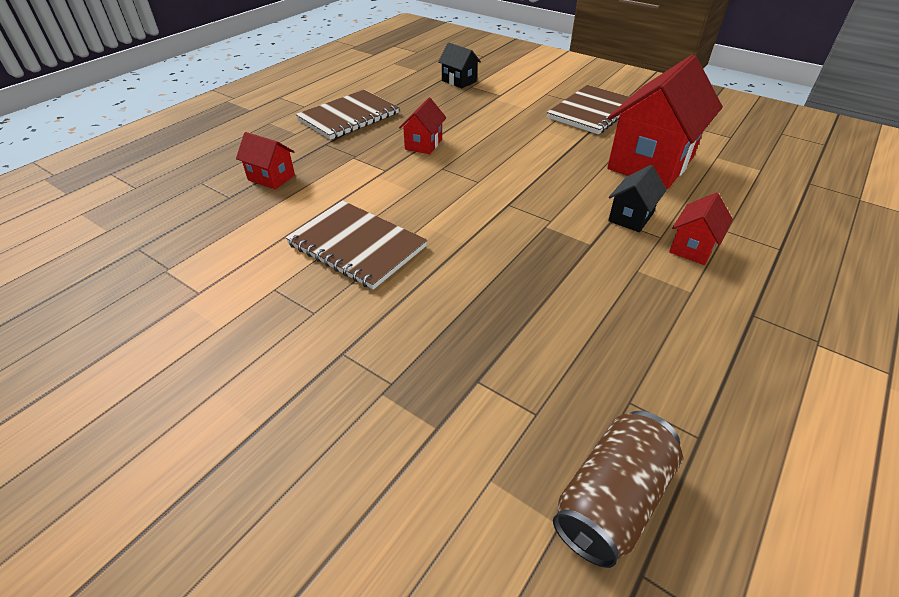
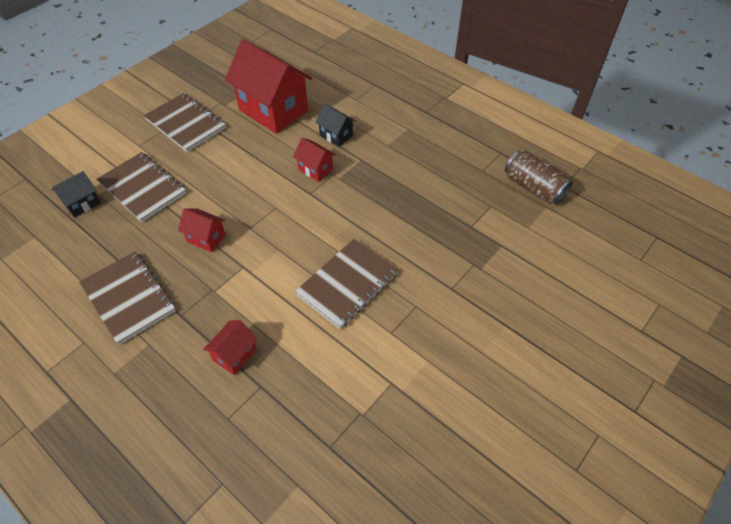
camera: 85 degrees left, 10 degrees up
(486, 103) = (142, 188): none -> brown notebook
(692, 247) = (370, 117): red house -> red house (315, 169)

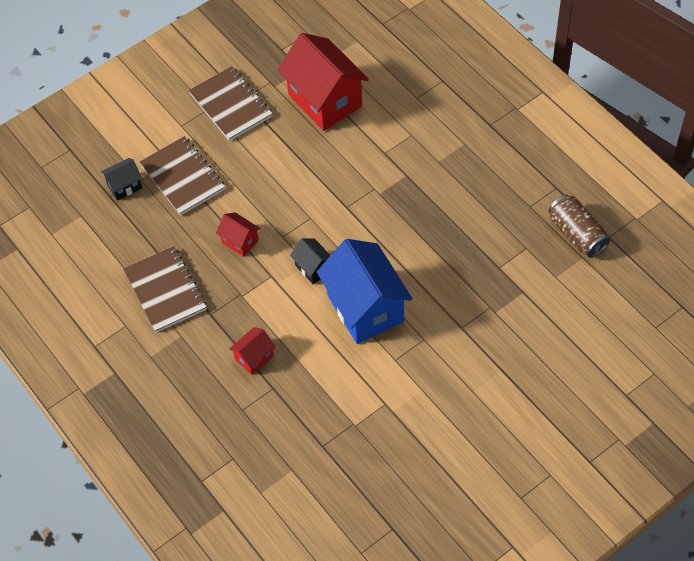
camera: 15 degrees right, 5 degrees up
(315, 169) = (357, 180): red house -> none
(336, 135) = (386, 142): black house -> black house (313, 268)
(347, 284) = (365, 308): brown notebook -> blue house

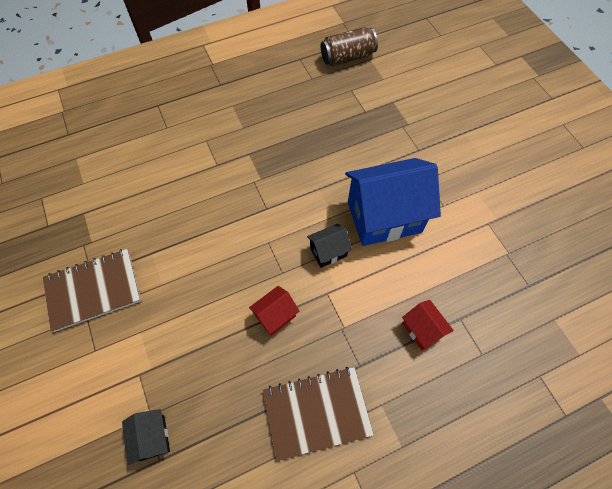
camera: 80 degrees left, 5 degrees up
(183, 177) = (168, 362): brown notebook -> none
(325, 100) = (133, 200): red house -> none

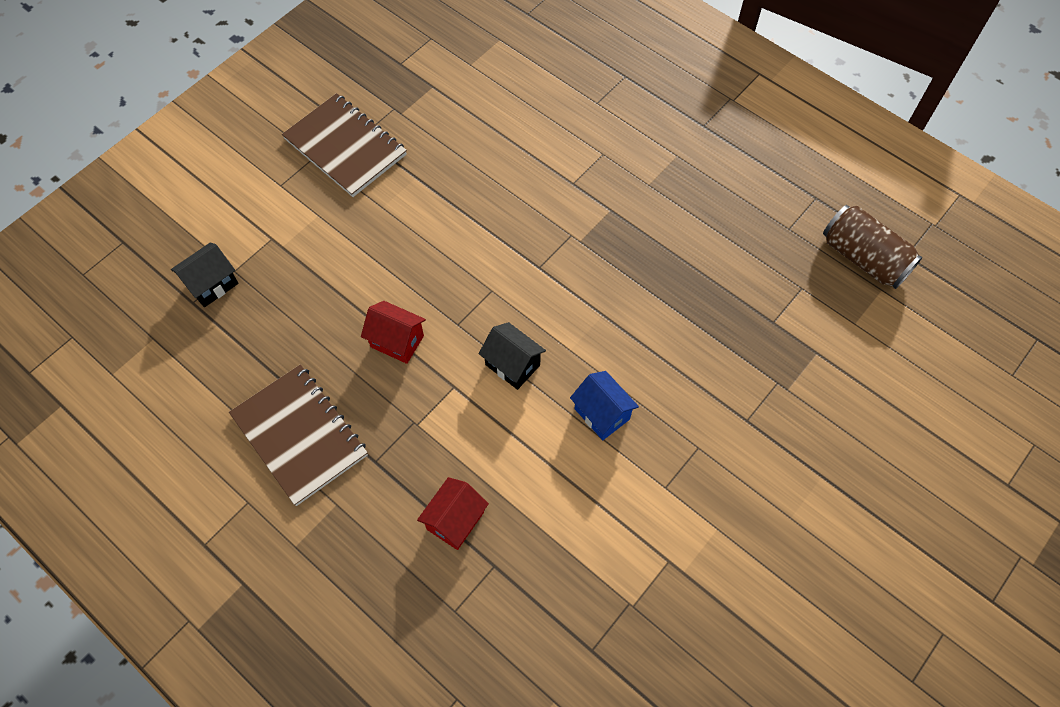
camera: 65 degrees right, 0 degrees up
(384, 217) = (602, 414): blue house -> blue house, size x0.46

